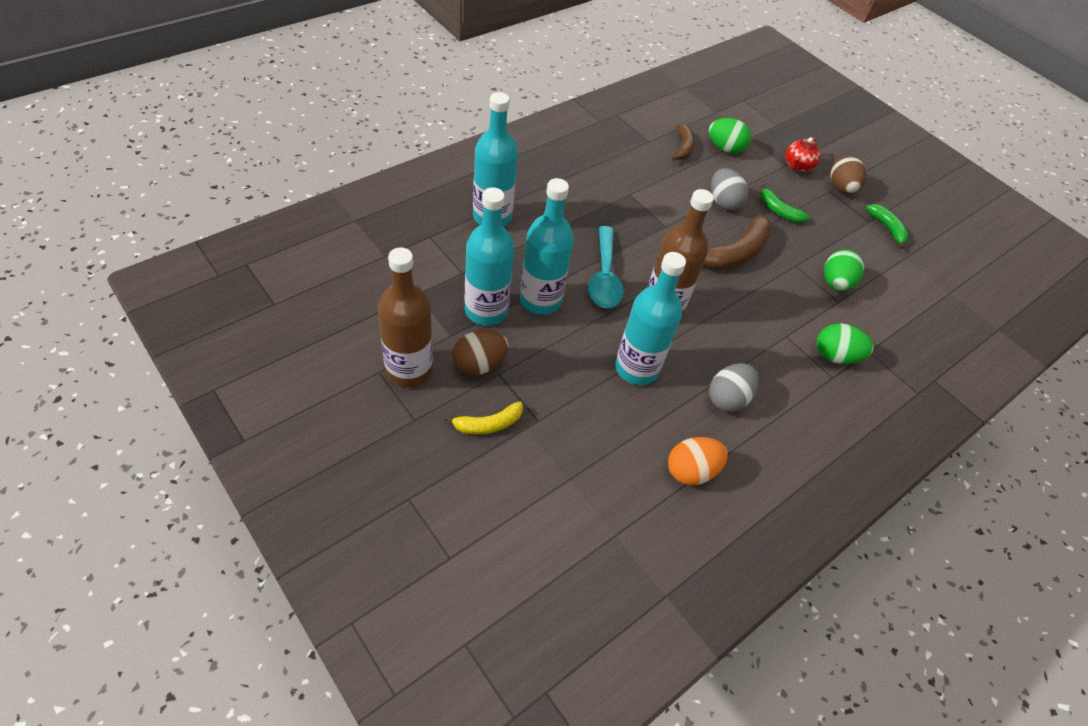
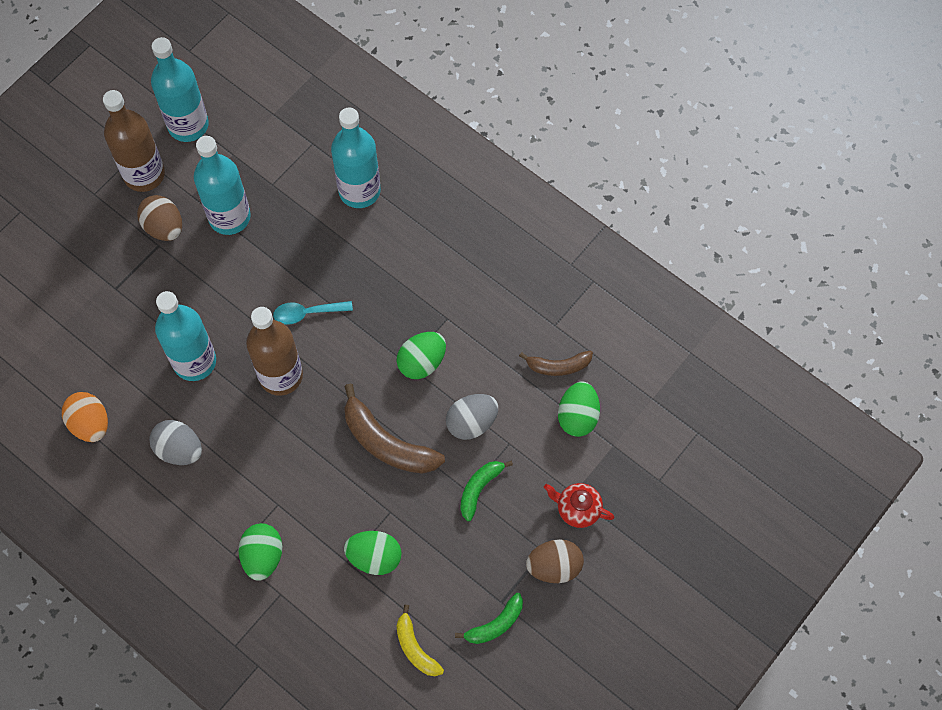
camera: 85 degrees right, 15 degrees up
(488, 424) = (102, 250): yellow banana -> yellow banana (415, 648)
(540, 300) = (256, 261): turquoise bottle -> turquoise bottle (188, 125)
(604, 277) = (307, 313): turquoise spoon -> turquoise spoon, size x0.64
(666, 217) = (422, 362): none -> green egg

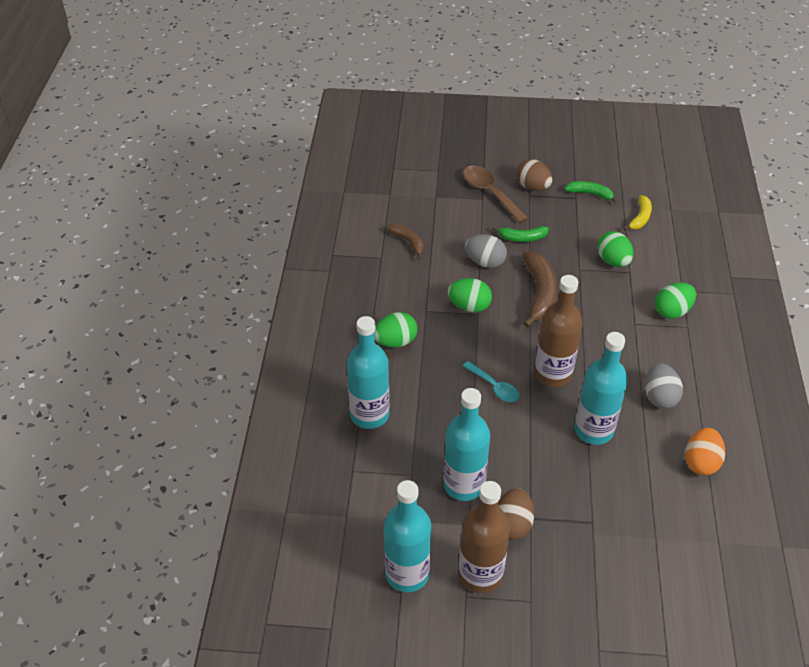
camera: 125 degrees left, 20 degrees down
(577, 416) = (433, 219): green egg -> green egg (395, 341)
(577, 509) = (490, 193): red teapot -> brown spoon

